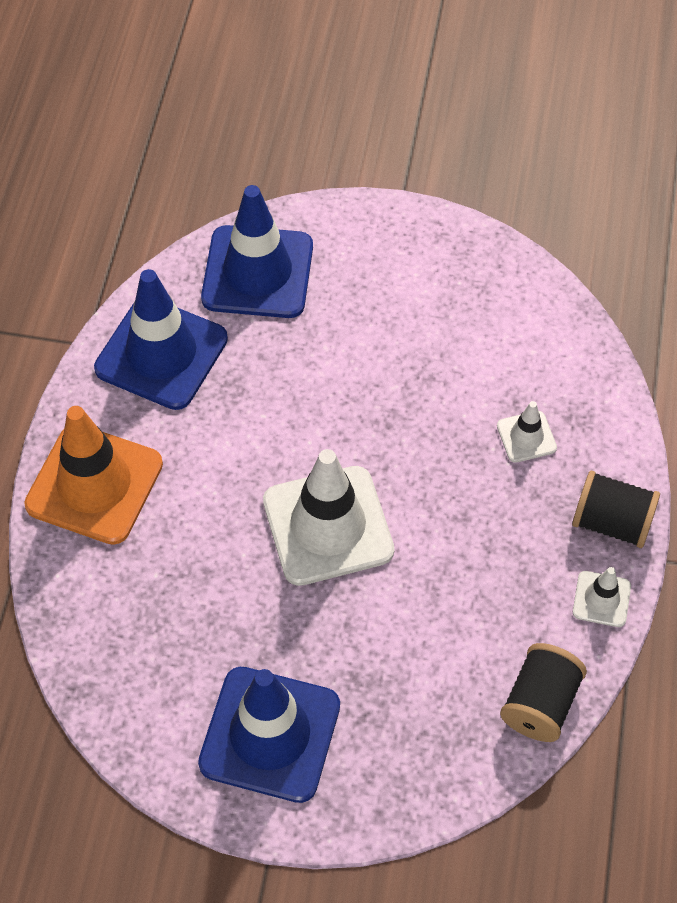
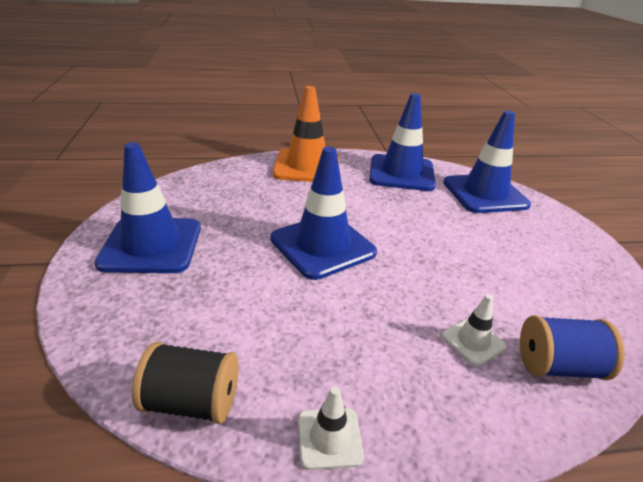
camera: 70 degrees right, 25 degrees down
(328, 526) = (322, 246): white traffic cone -> blue traffic cone
(573, 382) = (558, 366): none -> blue spool
(611, 522) = (426, 430): black spool -> none

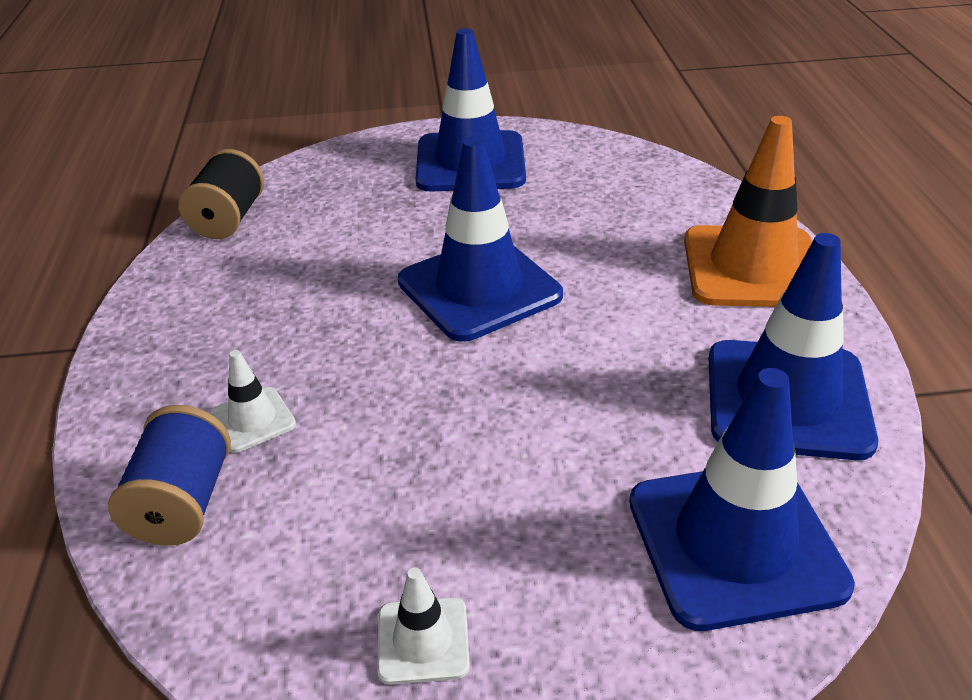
camera: 95 degrees right, 5 degrees up
(329, 438) = (160, 295): white traffic cone -> white traffic cone (423, 640)

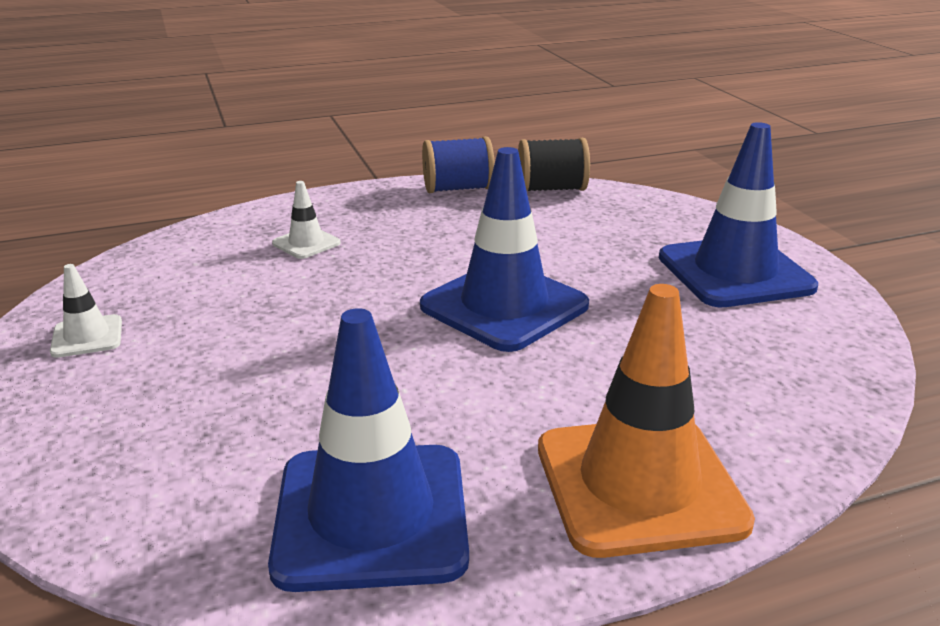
camera: 75 degrees right, 10 degrees down
(183, 503) = (224, 238): blue spool -> blue spool (458, 189)
(735, 543) = (154, 479): blue traffic cone -> none

